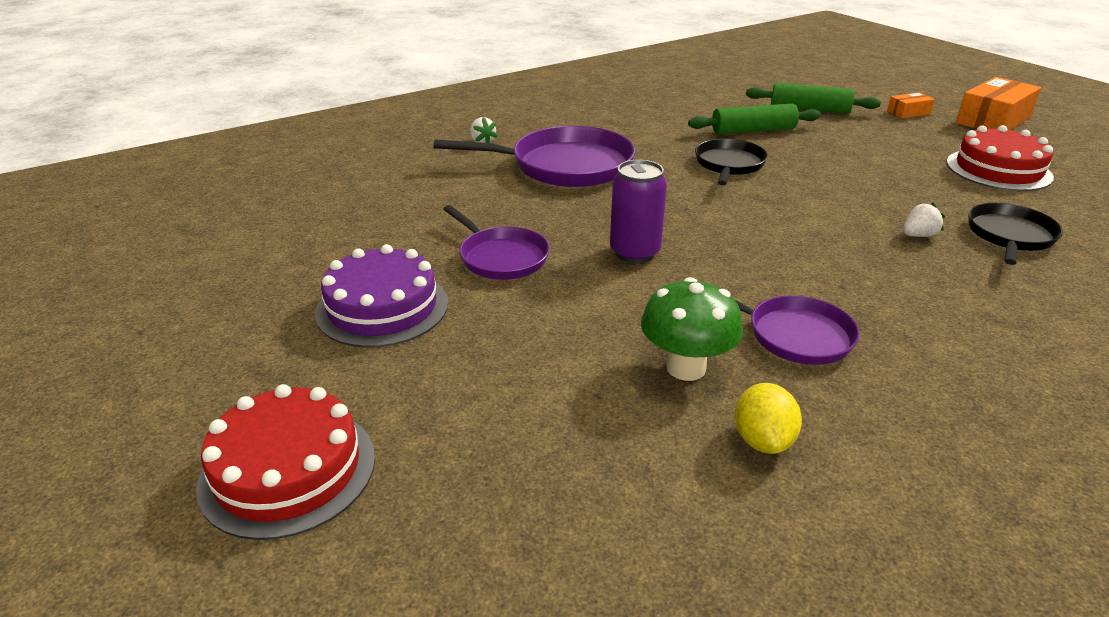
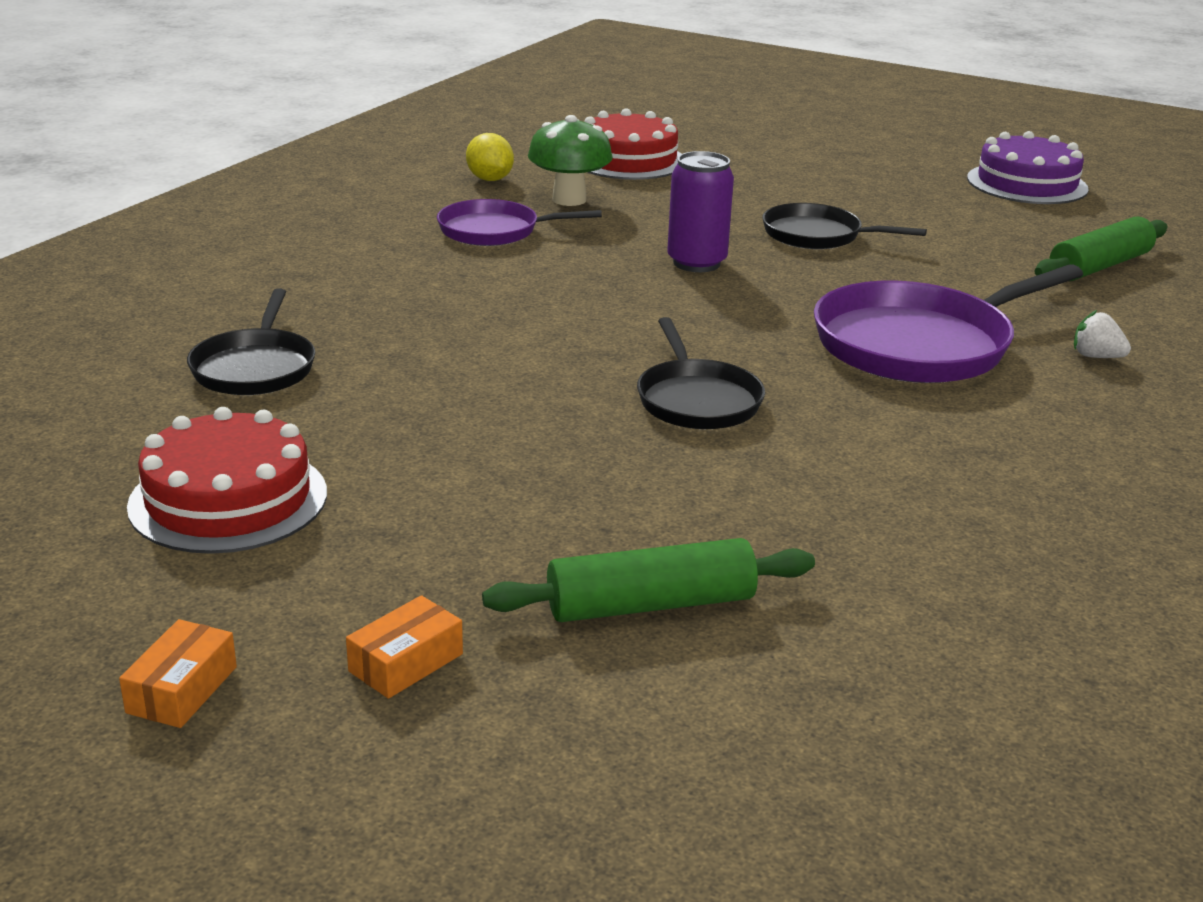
camera: 150 degrees right, 5 degrees down
(288, 470) = (757, 130): red cake -> red cake (628, 160)
(382, 307) = (847, 189): purple cake -> purple cake (1027, 183)
(501, 257) = (817, 235): purple pan -> black pan
(753, 131) = (720, 493): green rolling pin -> green rolling pin (1099, 266)
(918, 235) = (381, 344): white strawberry -> none
(993, 120) = (182, 689): orange box -> orange box, size x0.51

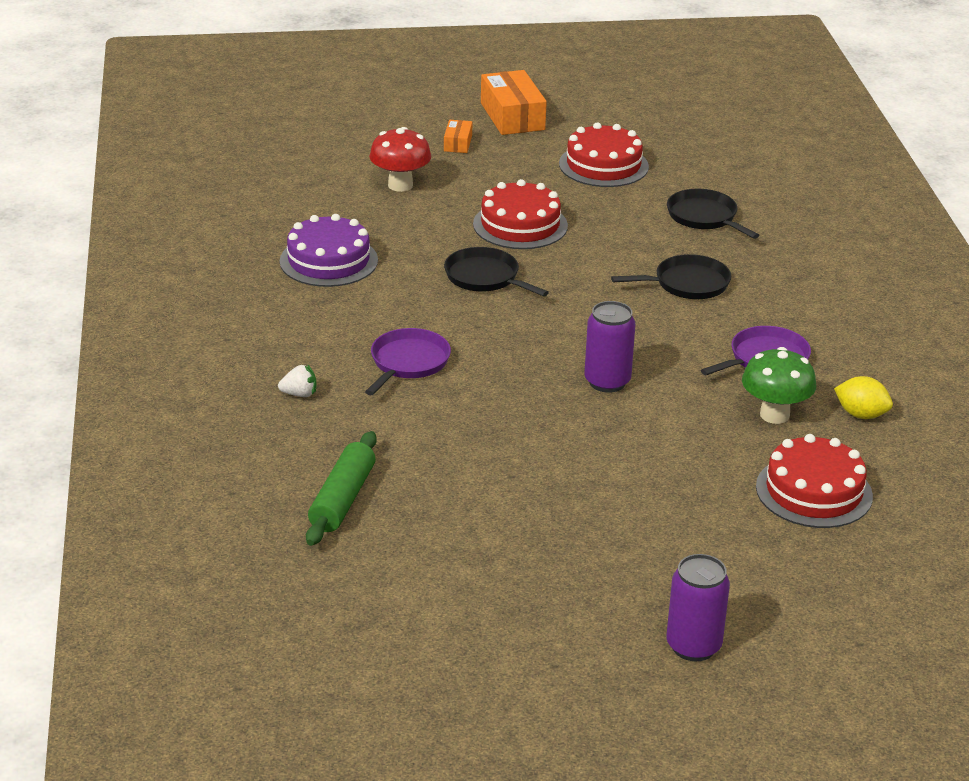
camera: 145 degrees right, 5 degrees up
(182, 689) = (512, 116): orange box -> orange box, size x1.98
(537, 452) = (520, 225): none -> red cake
(650, 605) = (400, 185): green rolling pin -> red mushroom
(817, 235) = (566, 449): black pan -> black pan (687, 284)
(859, 135) = (693, 646): none -> purple can
(919, 344) = (408, 362): purple pan -> purple pan, size x0.60
(1027, 183) = (471, 616): purple cake -> purple cake (328, 261)

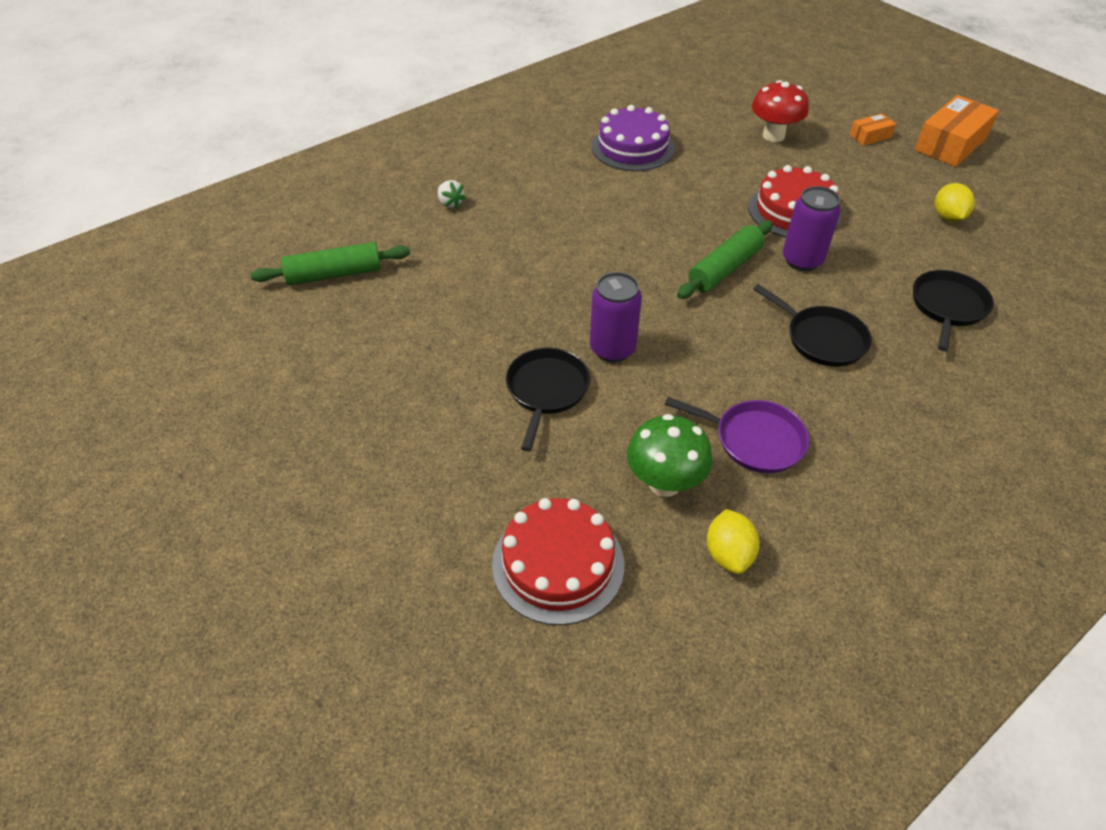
camera: 60 degrees right, 15 degrees up
(408, 362) = (537, 234): purple pan -> none
(485, 277) = (695, 224): black pan -> black pan (546, 390)
(561, 289) = (724, 269): none -> green rolling pin
(603, 165) = (947, 217): red cake -> yellow lemon
(693, 646) = (250, 561): purple can -> purple can (802, 260)

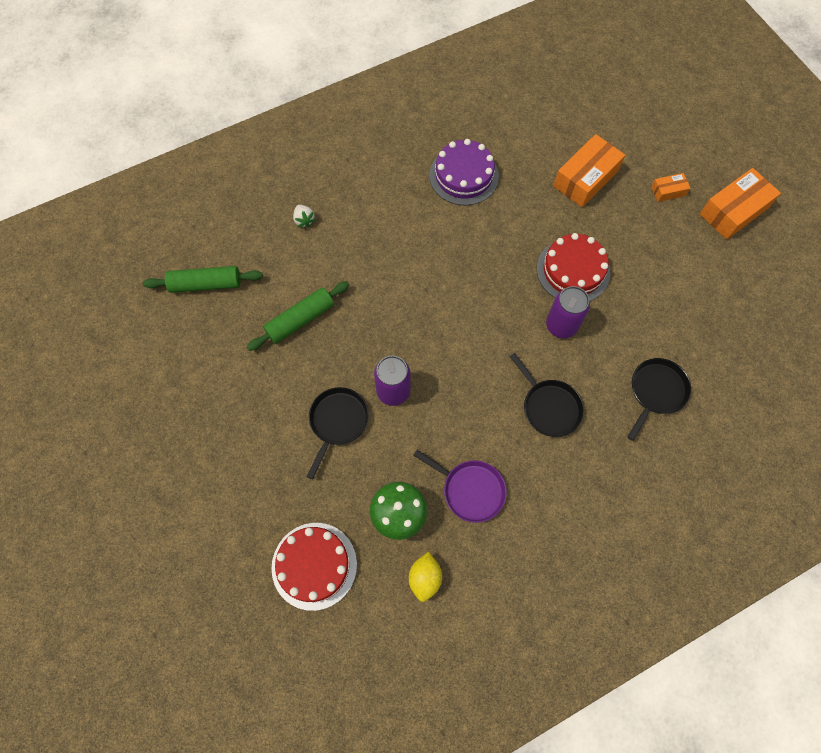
camera: 10 degrees right, 20 degrees up
(724, 269) = (498, 325): green rolling pin -> green rolling pin (300, 320)
(773, 136) = (585, 178): red mushroom -> orange box
(947, 217) = (695, 297): yellow lemon -> none

